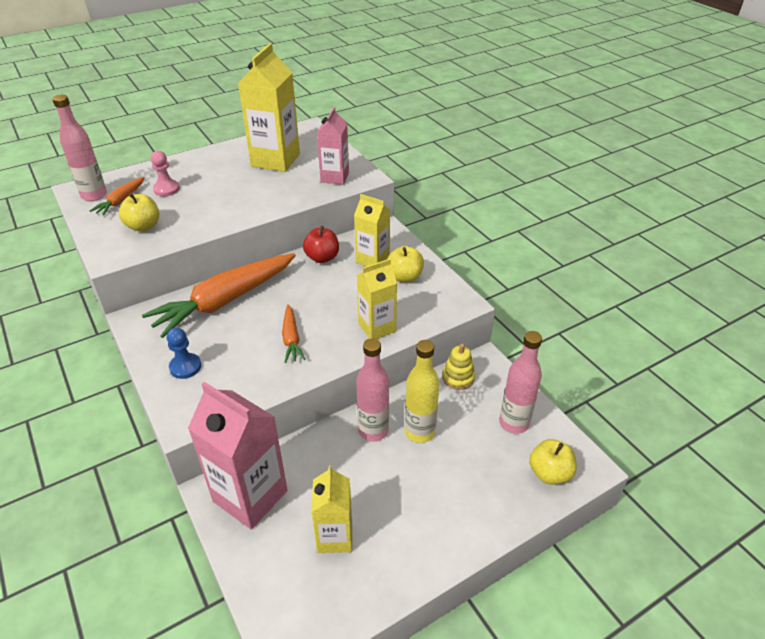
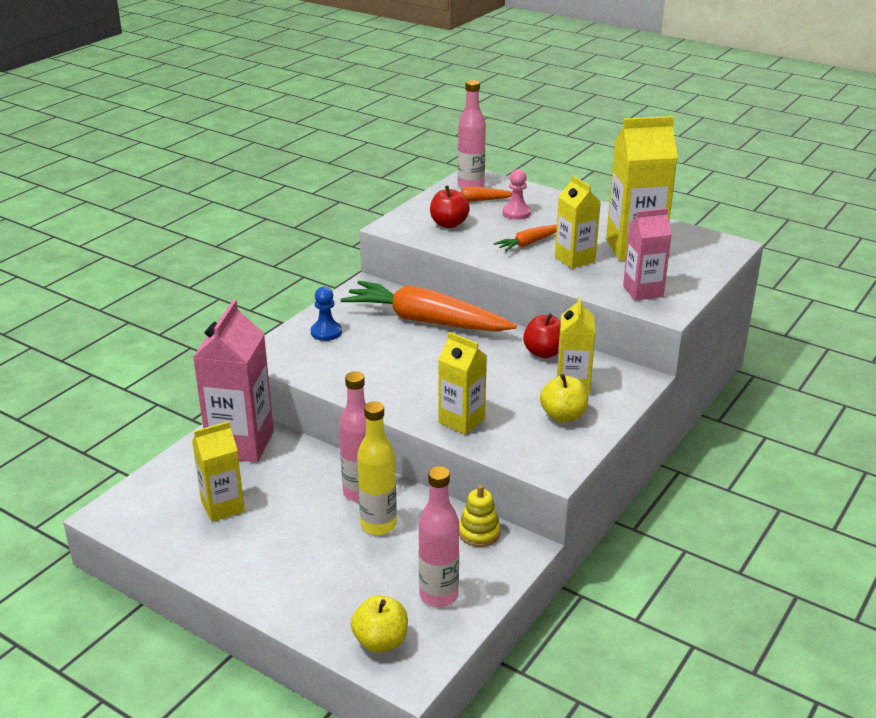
camera: 65 degrees right, 10 degrees down
(143, 226) = (449, 224): yellow apple -> red apple
(264, 188) = (575, 259): none -> yellow carton
(291, 338) = (404, 374): orange carrot -> orange carrot (529, 243)

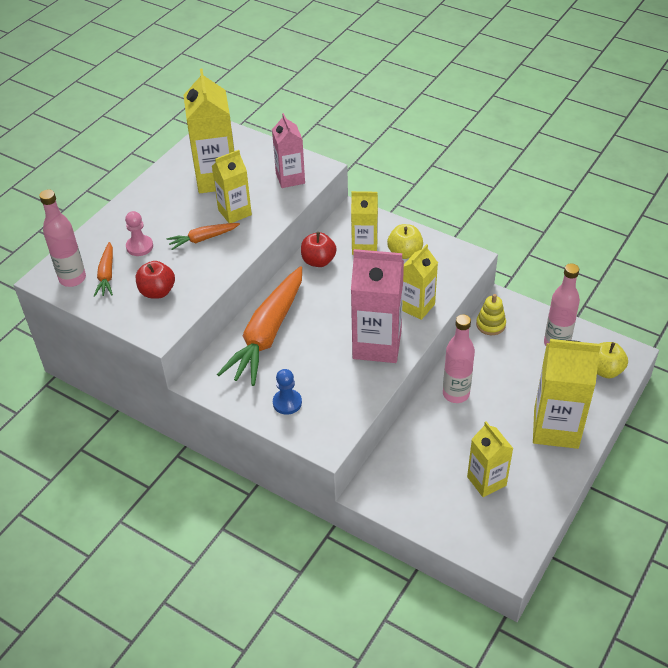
camera: 90 degrees left, 15 degrees up
(241, 444) = (401, 482): pink carton -> pink carton (377, 345)
(286, 575) = (556, 428): none -> yellow carton
(378, 525) = (492, 380): yellow bottle -> none
(529, 243) = (203, 239): orange carrot -> orange carrot turned 105 degrees clockwise

